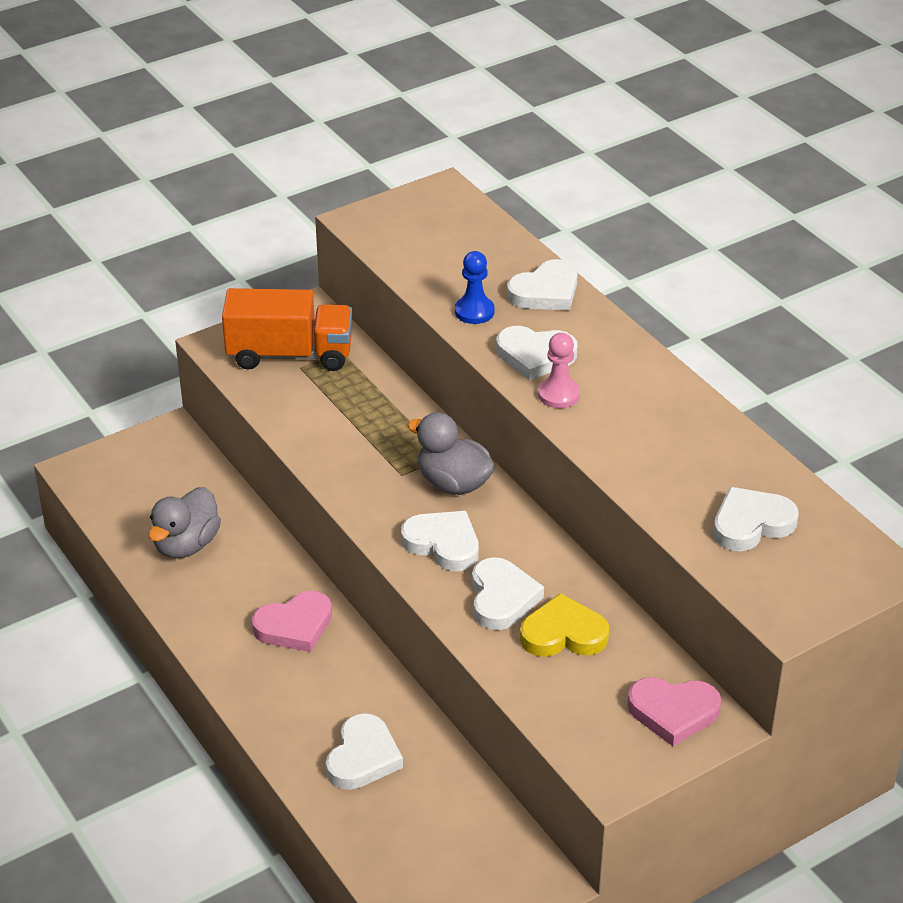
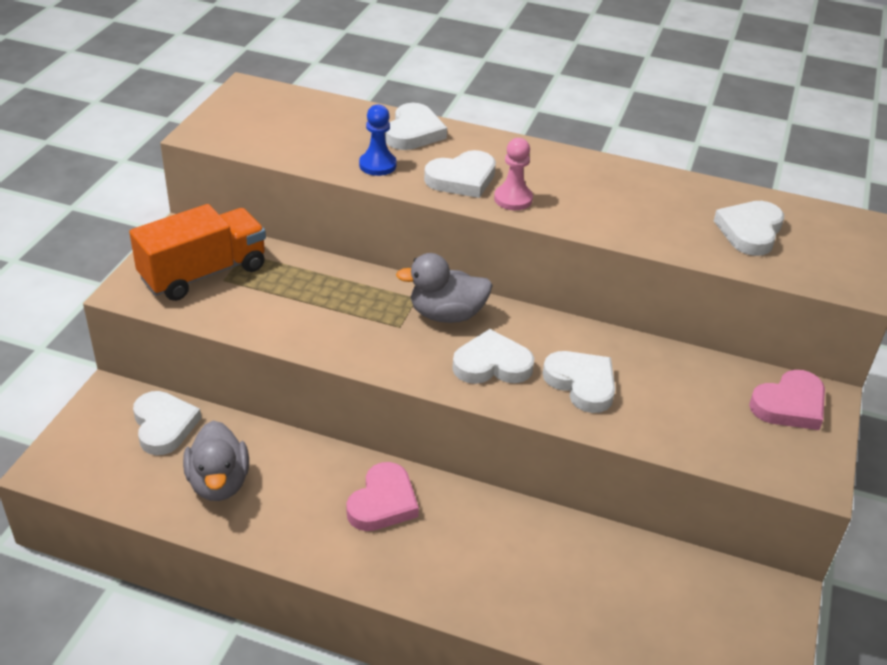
camera: 40 degrees left, 0 degrees up
(363, 757) = (551, 580): white heart -> white heart (164, 426)
(563, 634) = (654, 387): yellow heart -> none

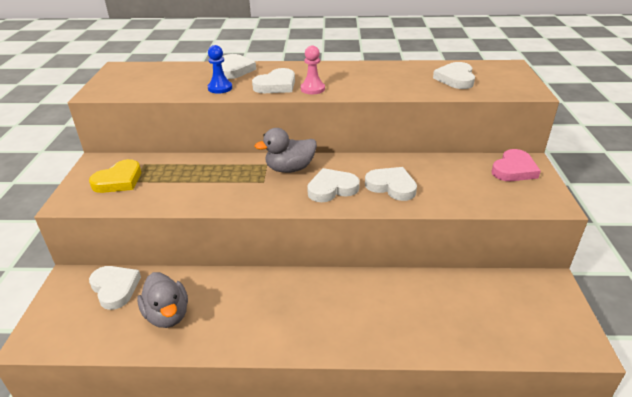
camera: 15 degrees left, 5 degrees down
(203, 273) = (119, 180): orange truck -> yellow heart
(383, 502) = (286, 296): pink heart -> none

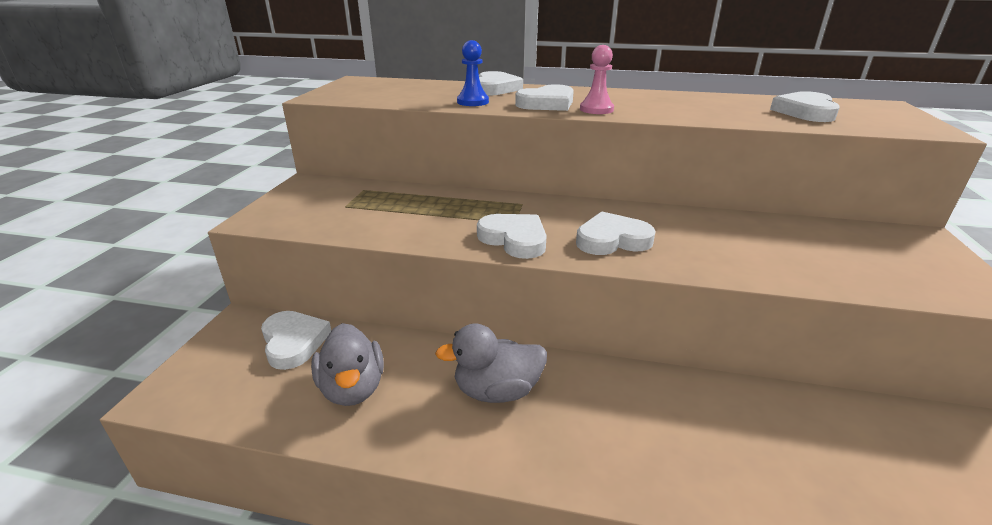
camera: 10 degrees right, 5 degrees down
(119, 180) = (326, 203): yellow heart -> none
(290, 169) = (553, 211): grey duck -> grey duck (497, 391)
(391, 186) = (703, 246): white heart -> white heart (514, 239)
(514, 169) = (900, 243): pink heart -> none

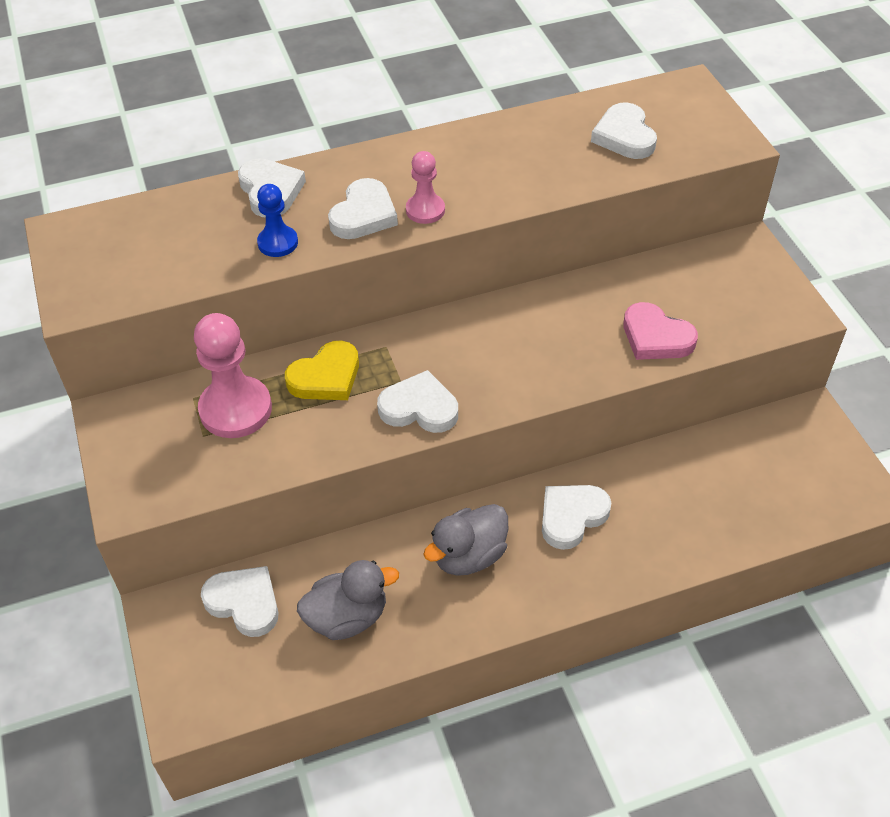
camera: 30 degrees left, 20 degrees up
(352, 388) = (347, 617): grey duck -> grey duck turned 60 degrees counterclockwise
(382, 201) = (236, 409): none -> pink pawn
(461, 205) = (326, 377): none -> yellow heart
(612, 240) = (506, 367): white heart -> white heart (571, 517)
(784, 264) = (656, 337): none -> pink heart

